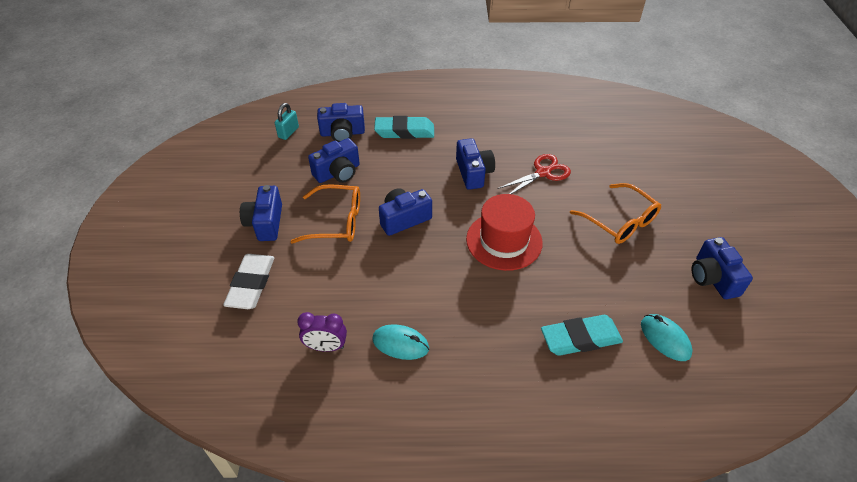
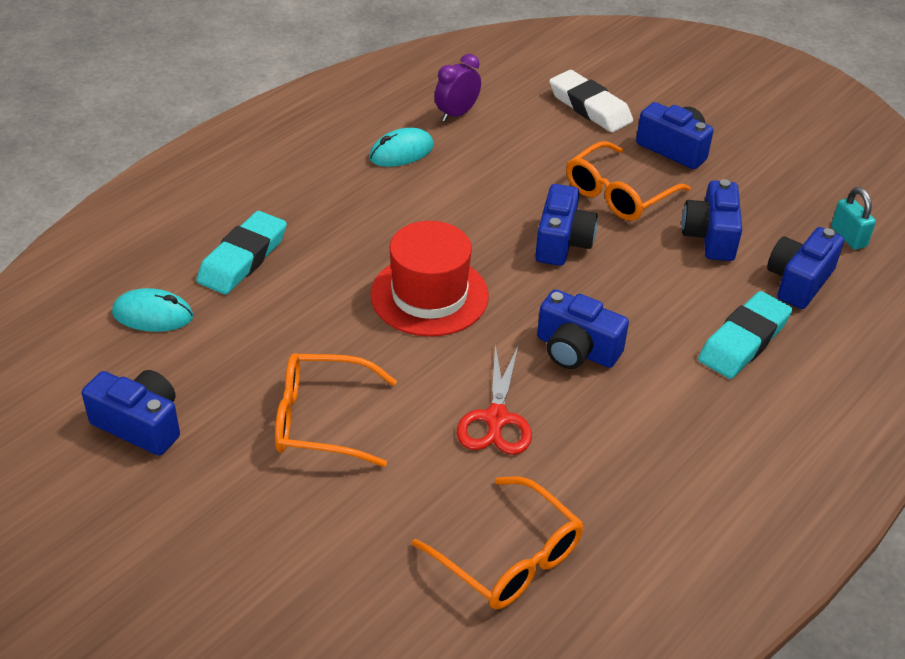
camera: 130 degrees right, 5 degrees down
(595, 133) = (509, 558): none -> orange glasses

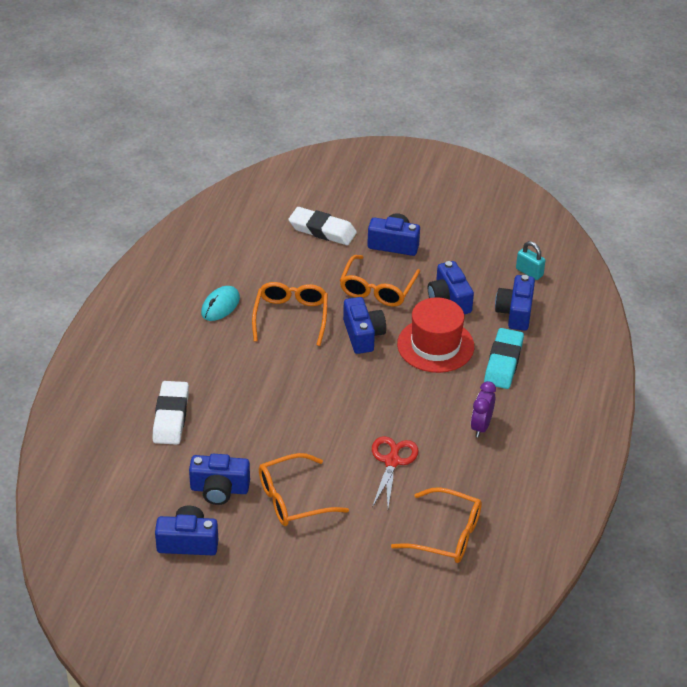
camera: 25 degrees left, 0 degrees up
(153, 315) = (142, 474): turquoise mouse -> none
(243, 258) = (171, 416): turquoise eraser -> white eraser
(429, 295) = (304, 399): red hat -> red hat (435, 345)
(457, 114) = (238, 264): purple clock -> purple clock (481, 426)
(481, 191) = (291, 317): none -> orange glasses
(496, 419) = (392, 461): red scissors -> red scissors turned 150 degrees counterclockwise
(576, 350) = (412, 402): blue camera -> blue camera (219, 489)

